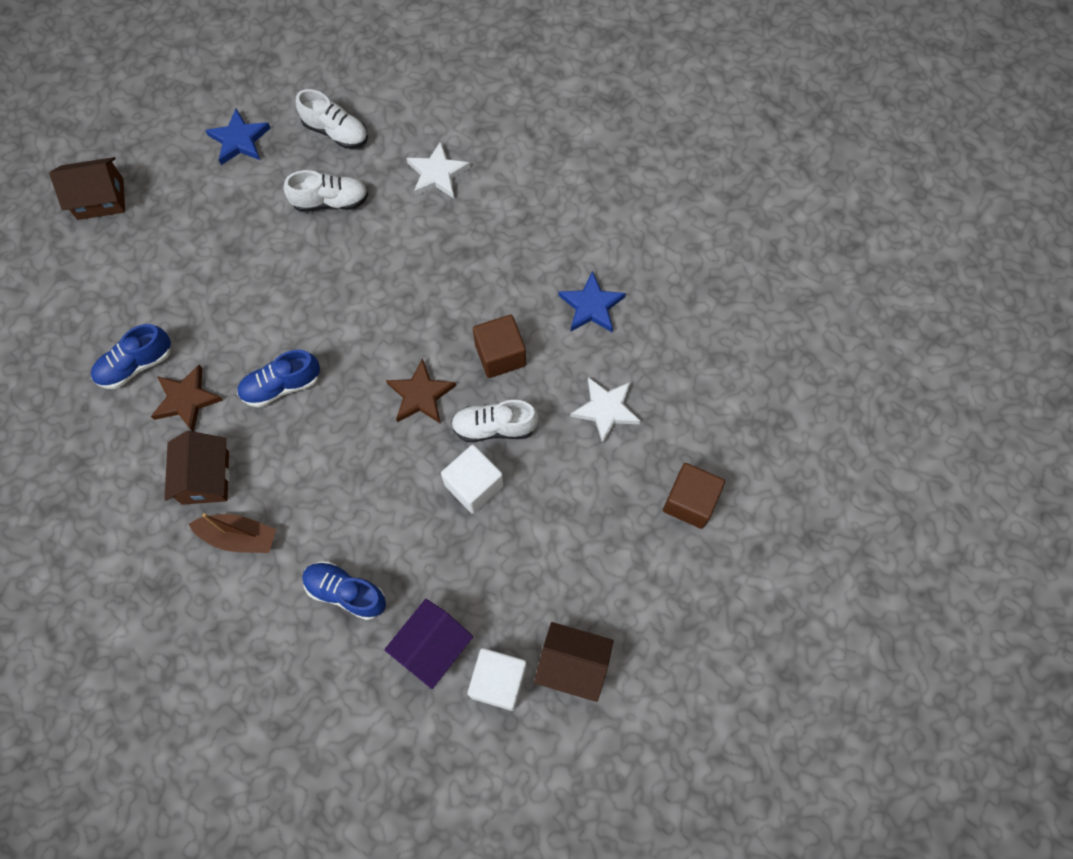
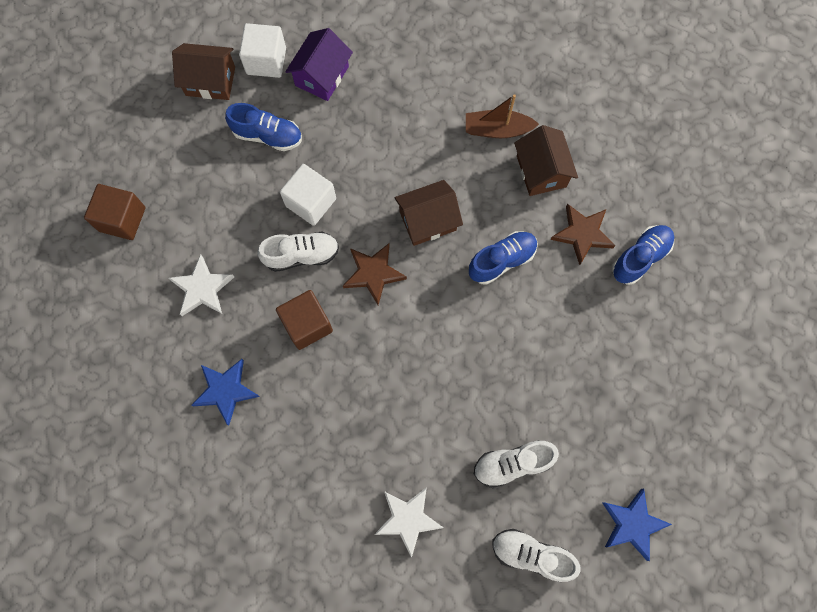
camera: 170 degrees right, 5 degrees up
(100, 199) = (748, 424): brown house -> brown house (427, 220)
(346, 592) = (398, 103): blue shoe -> blue shoe (268, 135)

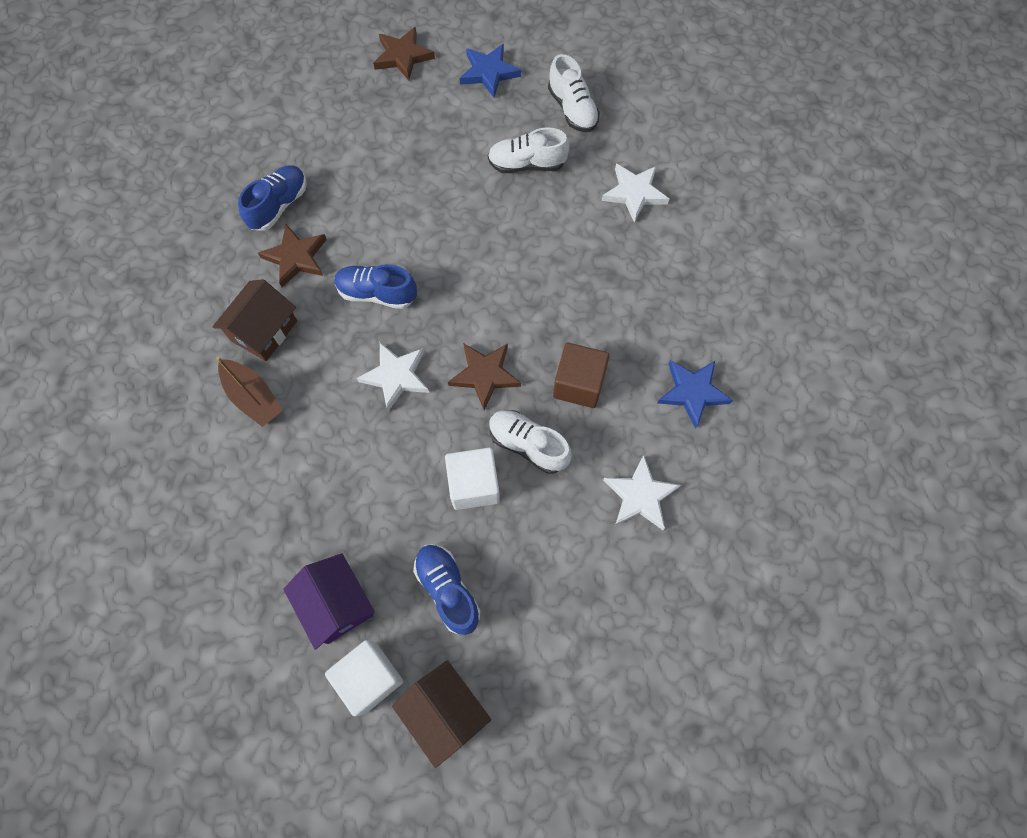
camera: 135 degrees left, 5 degrees down
(122, 219) = (660, 636): brown cube -> none
(321, 76) = (336, 604): purple house -> purple house turned 75 degrees clockwise
(427, 220) = (396, 376): brown house -> white star
(512, 464) = (527, 164): white shoe -> white shoe turned 150 degrees clockwise
(640, 258) = (279, 205): blue shoe -> blue shoe turned 120 degrees clockwise
(713, 470) = (403, 56): none -> brown star

